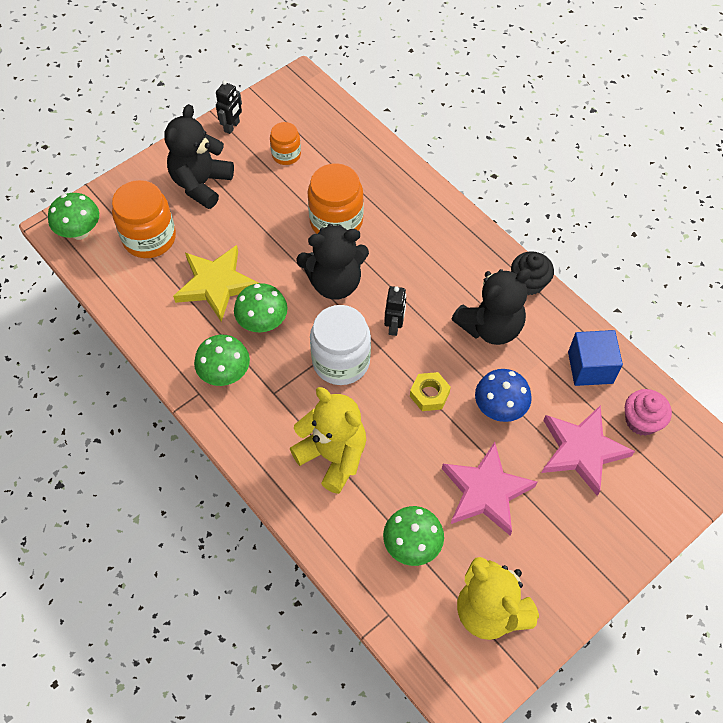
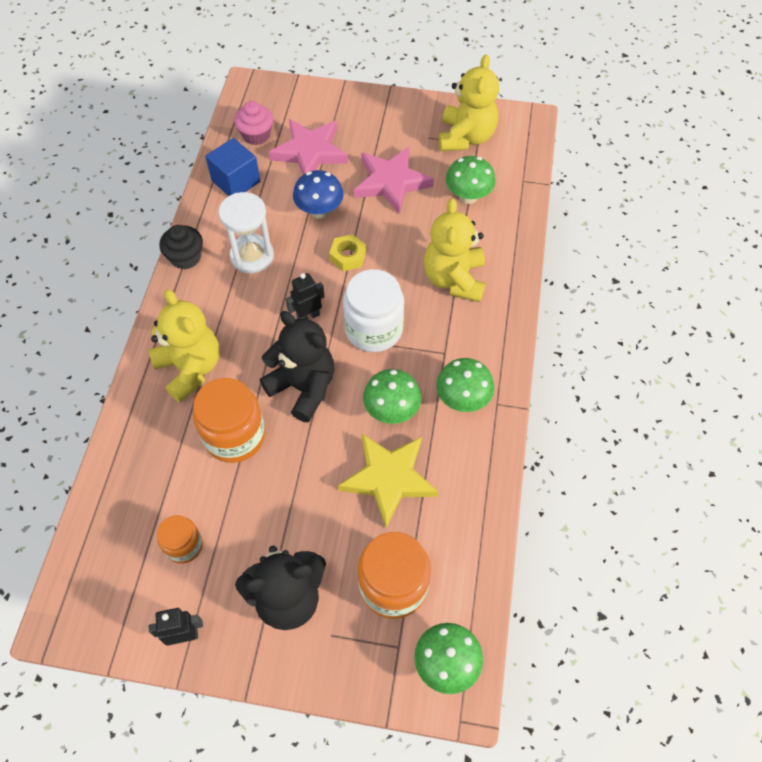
camera: 130 degrees left, 0 degrees up
(416, 228) = (190, 368): none -> yellow teddy bear
(490, 327) = (252, 256): black teddy bear -> white hourglass

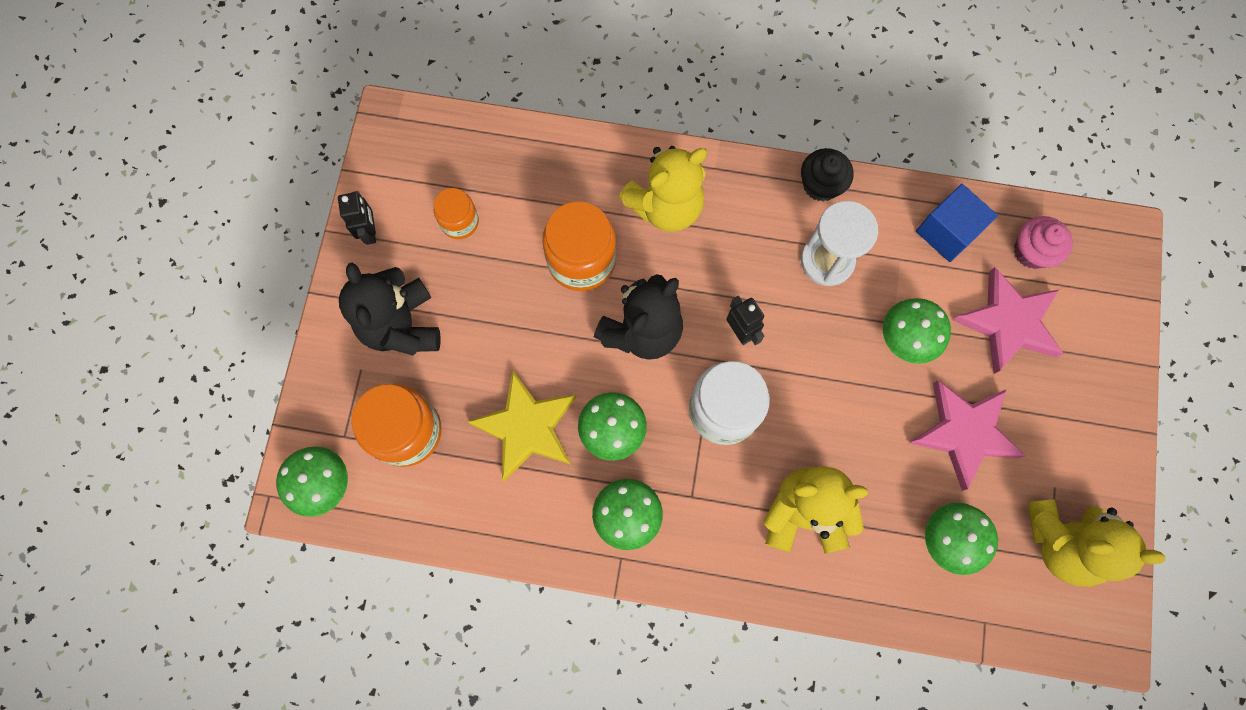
camera: 90 degrees right, 15 degrees up
(319, 211) = (905, 339): blue mushroom -> green mushroom
(348, 256) = (833, 377): yellow nut -> none

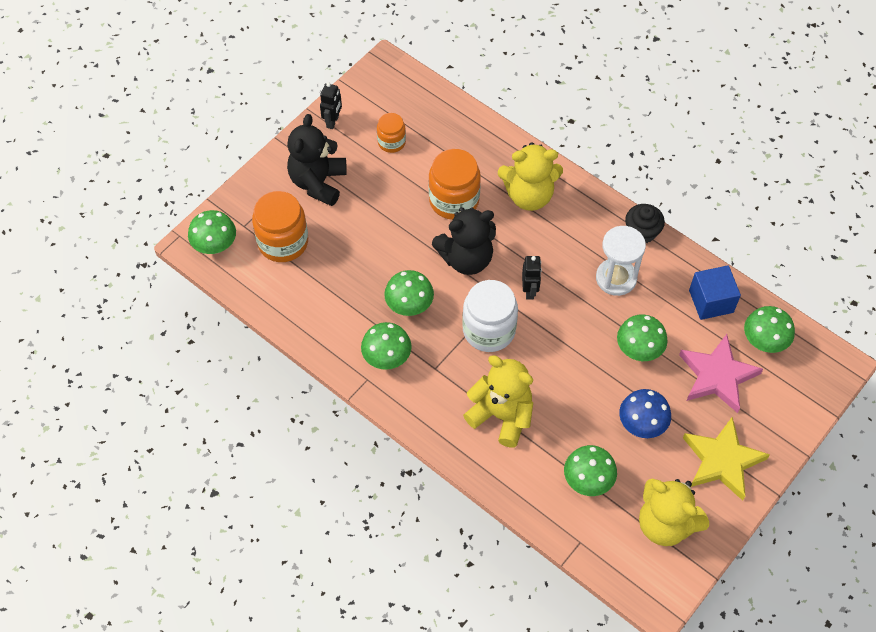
camera: 30 degrees right, 15 degrees down
(527, 427) = (357, 277): yellow star -> yellow star (722, 461)
(964, 432) = (641, 424): pink star -> blue mushroom
(1032, 251) = (764, 341): pink cupcake -> green mushroom

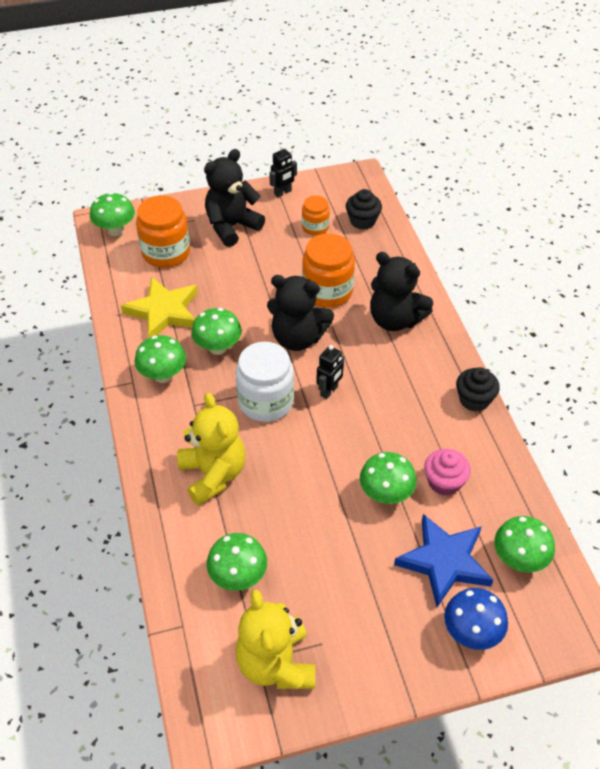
camera: 35 degrees right, 10 degrees down
(426, 113) = (362, 221): none -> black cupcake
(529, 195) = (395, 319): yellow teddy bear -> black teddy bear
(616, 278) = (416, 423): white hourglass -> none
(641, 424) = (332, 559): blue mushroom -> blue mushroom (471, 632)
(671, 314) = (444, 482): none -> pink cupcake
(711, 301) = (493, 493): blue cube -> none
(717, 376) = (444, 561): pink star -> blue star
(722, 461) = (383, 642): yellow star -> yellow star (163, 311)

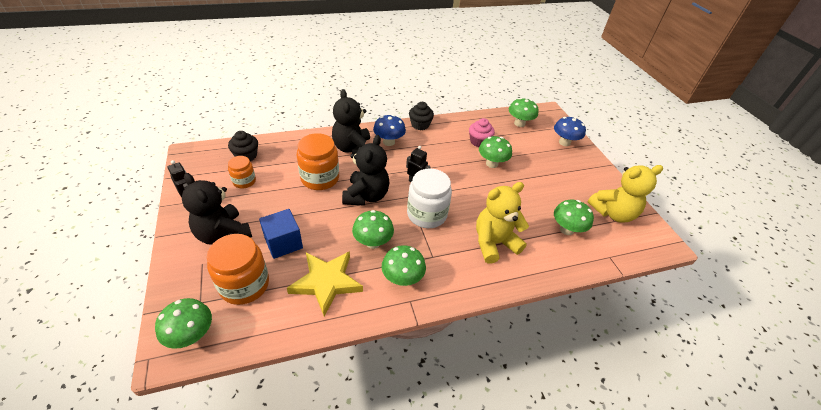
camera: 95 degrees left, 5 degrees down
(219, 272) = (283, 243): none -> blue cube
(395, 319) = (353, 148): black teddy bear -> black teddy bear turned 135 degrees clockwise
(419, 359) = (389, 142): none -> blue mushroom
(444, 561) = (528, 147): blue star -> none

